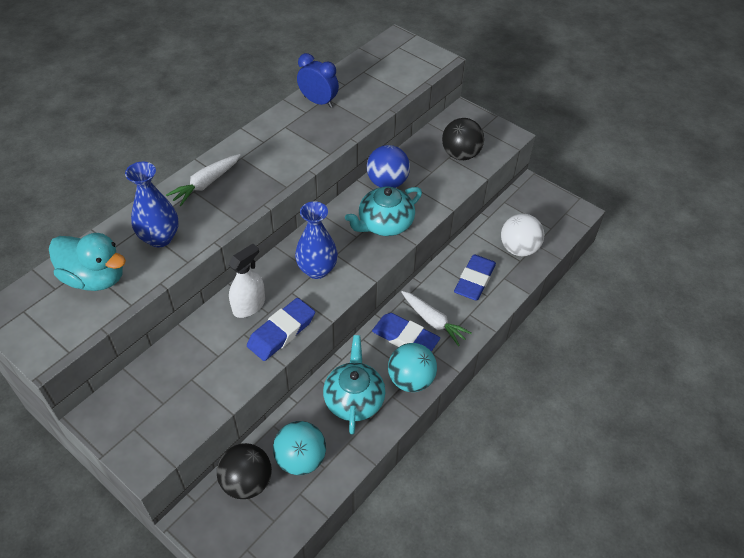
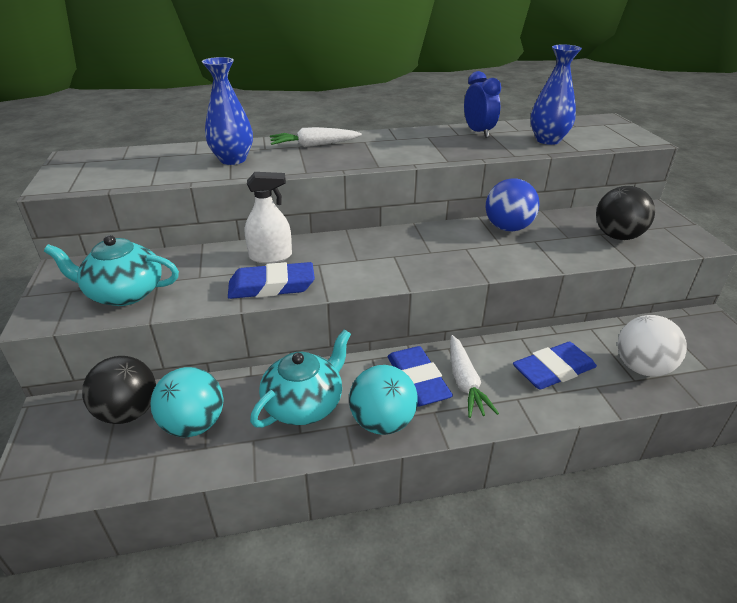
camera: 40 degrees right, 15 degrees down
(95, 278) = (155, 163): turquoise duck -> none
(317, 270) = (362, 259): blue vase -> blue vase (548, 140)
(384, 224) = (470, 254): turquoise teapot -> turquoise teapot (124, 293)

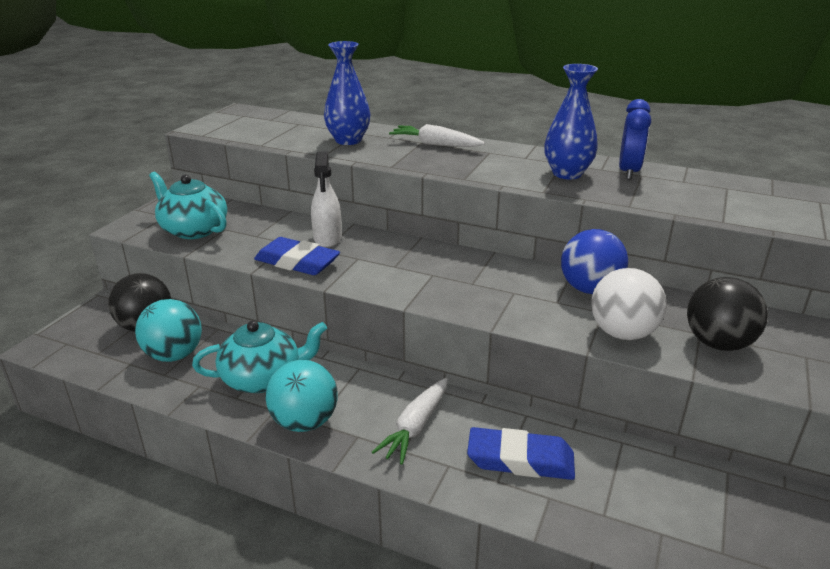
camera: 35 degrees right, 5 degrees down
(270, 256) = (327, 238): white spray bottle -> white spray bottle turned 60 degrees clockwise
(417, 380) = (375, 404): blue eraser -> none
(548, 140) = (702, 200): blue vase -> blue vase (567, 173)
(642, 368) = (630, 508): white ball -> white ball (622, 333)

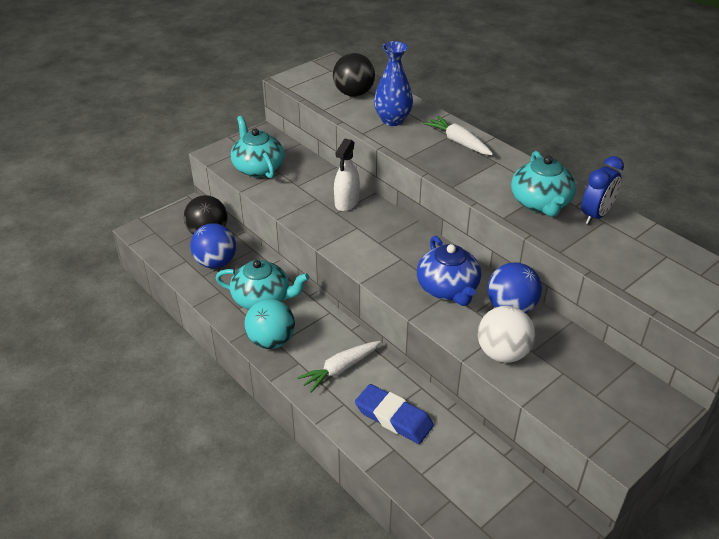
camera: 25 degrees right, 10 degrees up
(174, 355) = (216, 263): turquoise ball -> blue ball
(297, 262) = (312, 219): blue eraser -> none
(508, 289) = (448, 289): none -> blue teapot
(567, 173) = (540, 203): blue vase -> turquoise teapot
(718, 343) = (569, 385): black ball -> black ball (354, 93)

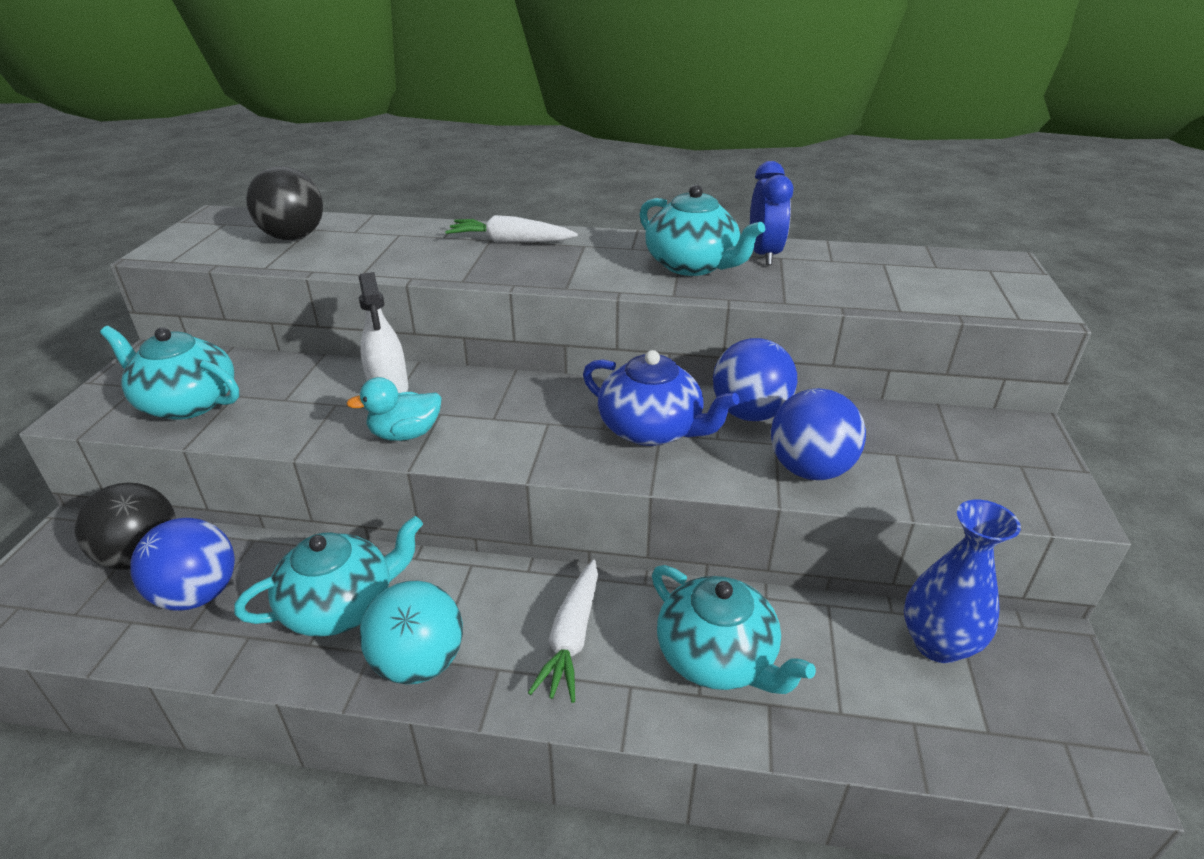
camera: 40 degrees left, 5 degrees down
(331, 230) = (405, 434): none -> turquoise duck
(392, 120) = (389, 247): blue vase -> blue vase (937, 644)
(393, 417) = (717, 657): blue eraser -> turquoise teapot
(502, 353) = (810, 469): white ball -> blue ball

